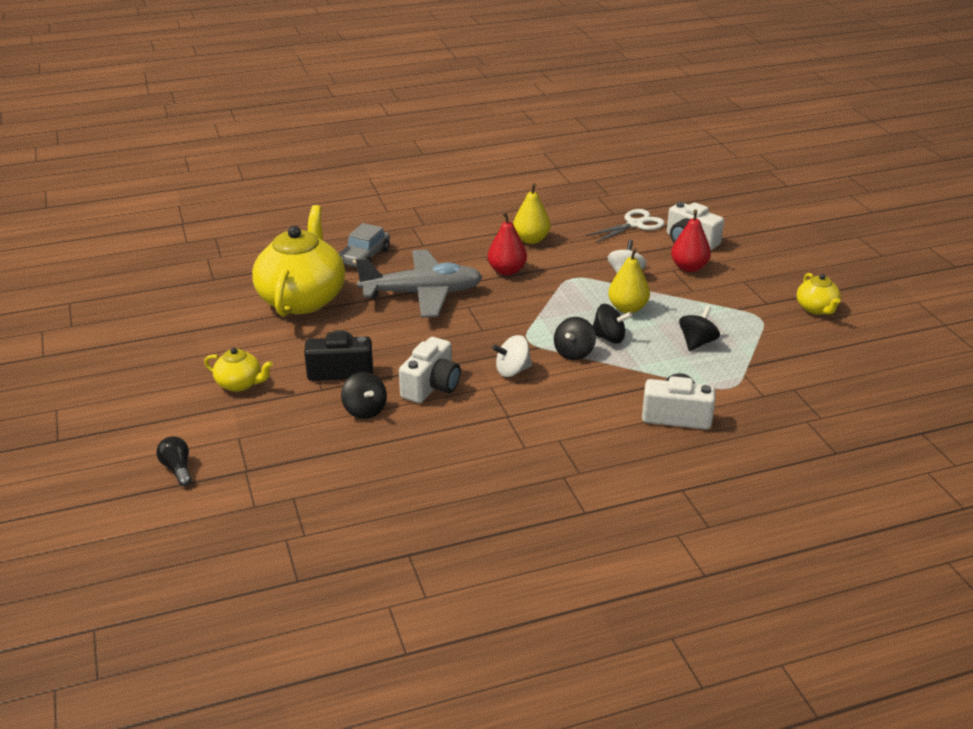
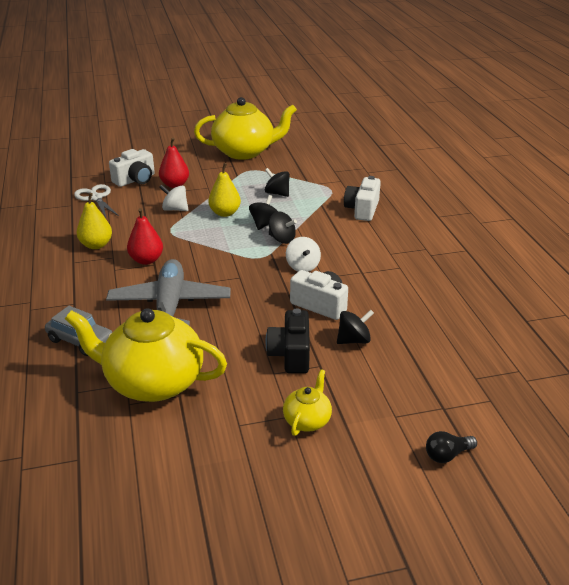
camera: 85 degrees left, 0 degrees up
(816, 309) = (244, 152): yellow teapot -> yellow teapot, size x2.15

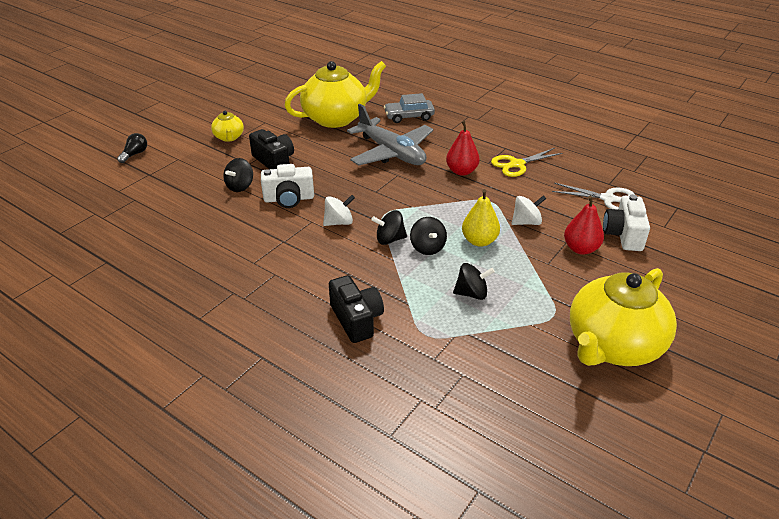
camera: 140 degrees right, 5 degrees up
(96, 245) = (517, 164): yellow pear -> yellow scissors
(302, 266) = (339, 222): white spinning top -> white spinning top turned 120 degrees clockwise
(362, 209) = (356, 319): white camera -> black camera

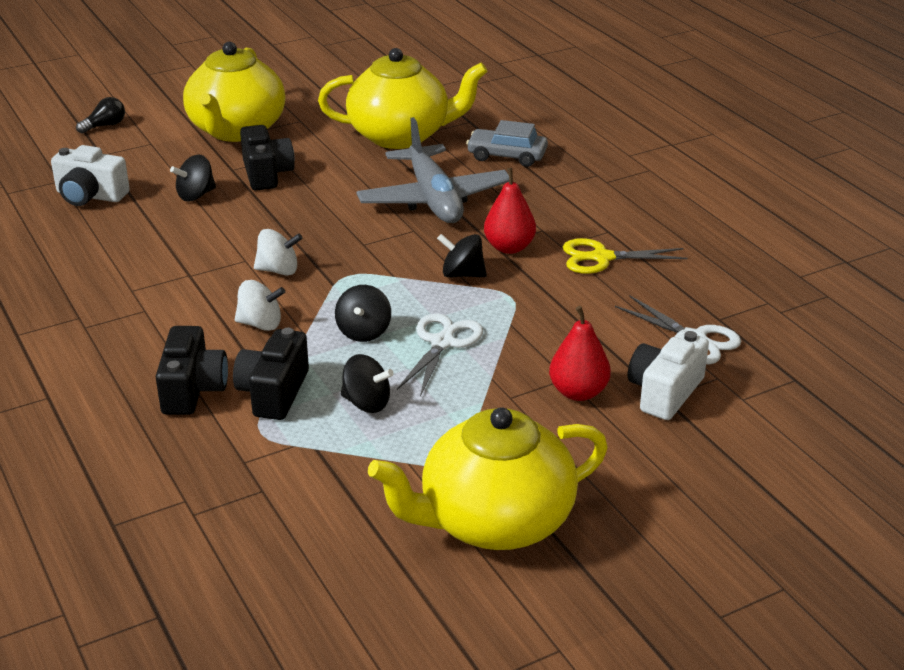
camera: 25 degrees right, 5 degrees down
(229, 137) = (236, 130): yellow teapot -> yellow teapot, size x2.15
(289, 199) = (242, 225): white camera -> white camera (90, 196)
(389, 239) = (324, 308): black spinning top -> black spinning top (462, 274)
(410, 305) = (273, 393): none -> black camera
(479, 241) = (442, 343): yellow pear -> white scissors
(526, 222) = (534, 337): white spinning top -> white spinning top (260, 324)

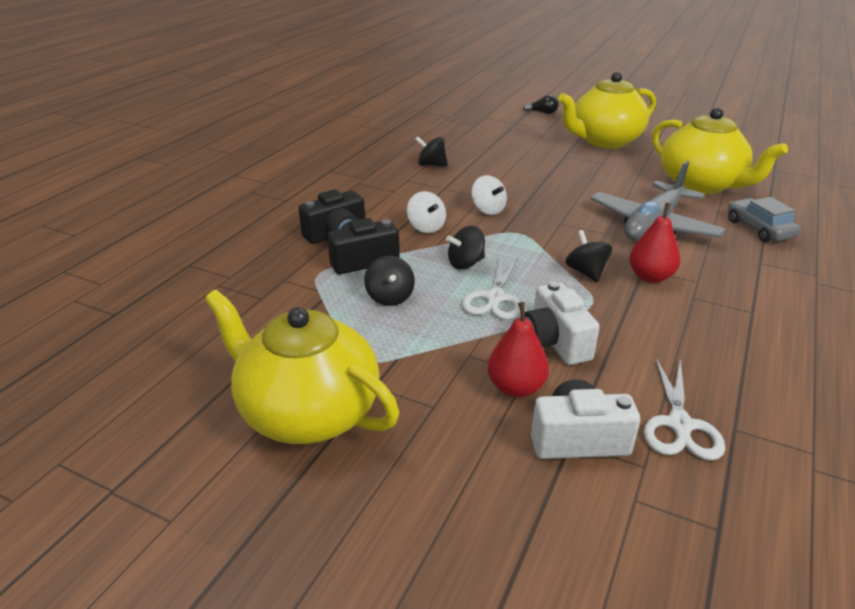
camera: 55 degrees right, 0 degrees up
(90, 196) = (474, 136): white camera -> white camera (555, 342)
(196, 195) = (521, 158): black spinning top -> black spinning top (431, 165)
(266, 174) = (578, 166): black camera -> none
(442, 343) = (495, 298): white scissors -> white scissors turned 120 degrees clockwise
(602, 258) = (711, 324): yellow scissors -> none

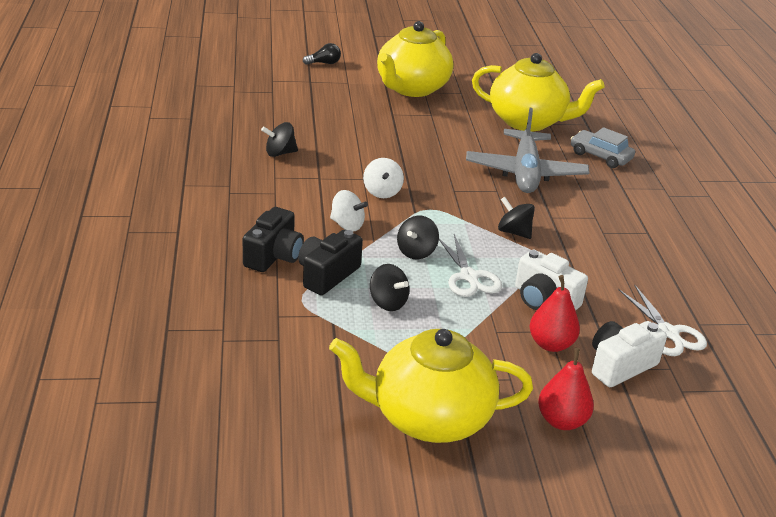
camera: 35 degrees left, 0 degrees up
(488, 210) = (382, 192): white spinning top -> white spinning top turned 60 degrees clockwise
(650, 277) = (561, 223): red pear -> red pear (561, 421)

